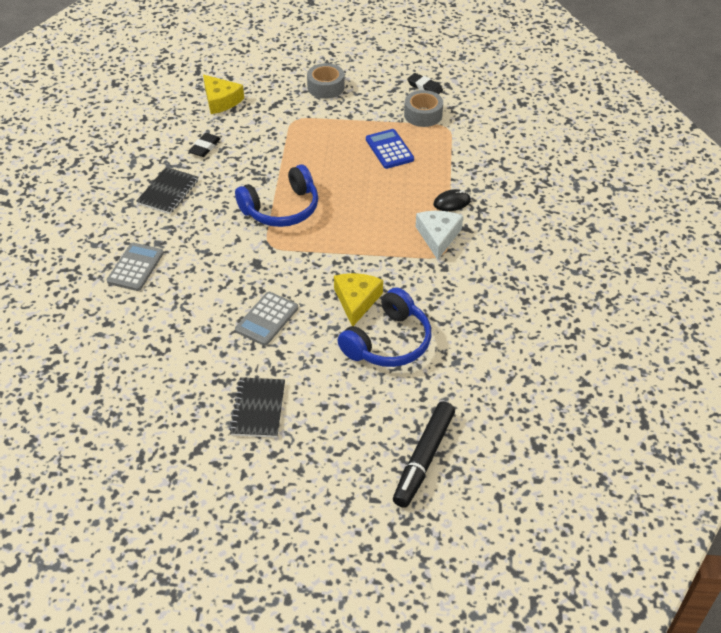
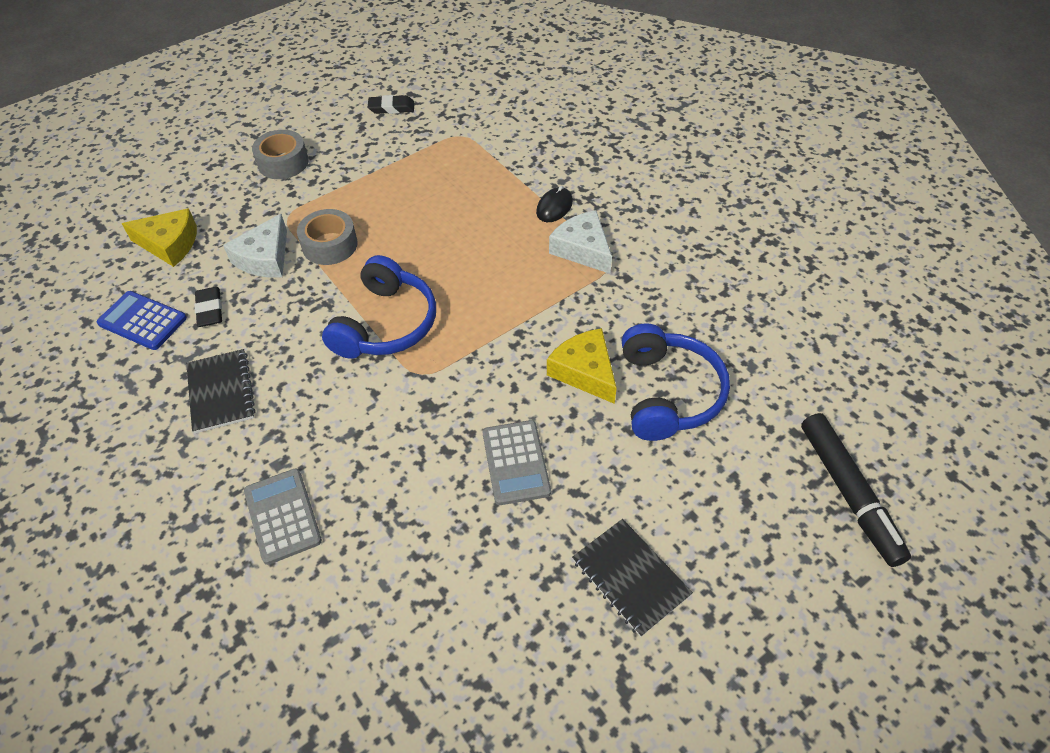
camera: 40 degrees left, 5 degrees up
(259, 136) = (265, 258): none -> white cheese
(389, 149) = (429, 190): blue calculator -> blue calculator (142, 321)
(423, 115) = (422, 136): grey tape -> grey tape (330, 245)

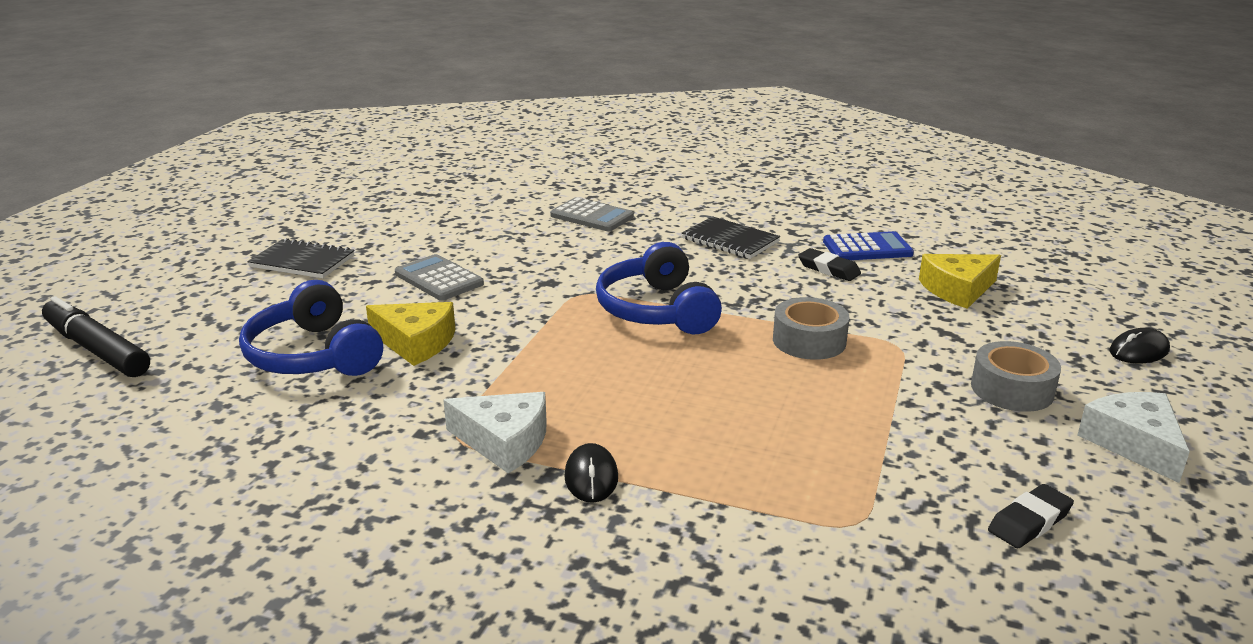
camera: 145 degrees right, 25 degrees down
(176, 154) = (1138, 351): none -> black mouse
(265, 258) = (852, 311): white cheese -> white cheese (1134, 443)

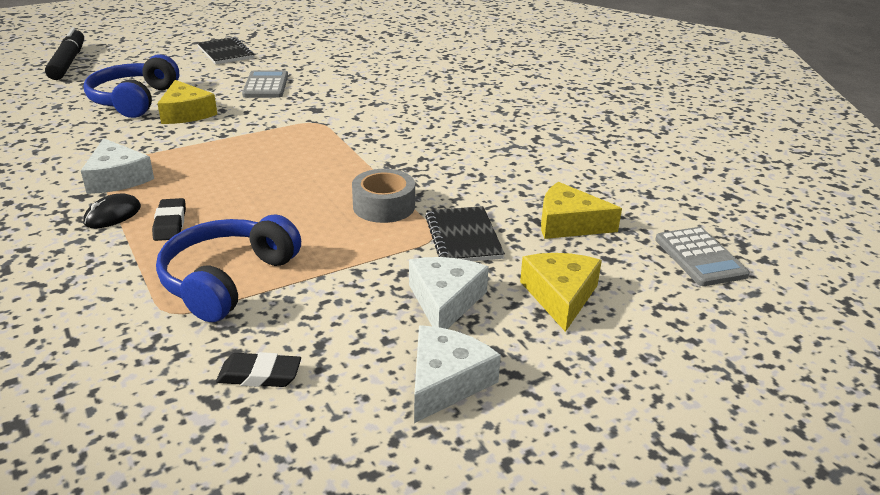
camera: 40 degrees right, 5 degrees up
(592, 216) = (424, 81): grey calculator -> grey calculator (700, 257)
(657, 310) = (337, 149): blue headphones -> blue headphones (227, 280)
(730, 240) = (478, 127): black notebook -> black notebook (463, 237)
(828, 269) = (503, 171): black eraser -> black eraser (170, 223)
(867, 248) = (566, 169): blue calculator -> none
(1012, 389) = (445, 301): grey tape -> white cheese
(1063, 344) = (560, 296): none -> yellow cheese
(1138, 351) = (615, 332): black mouse -> none

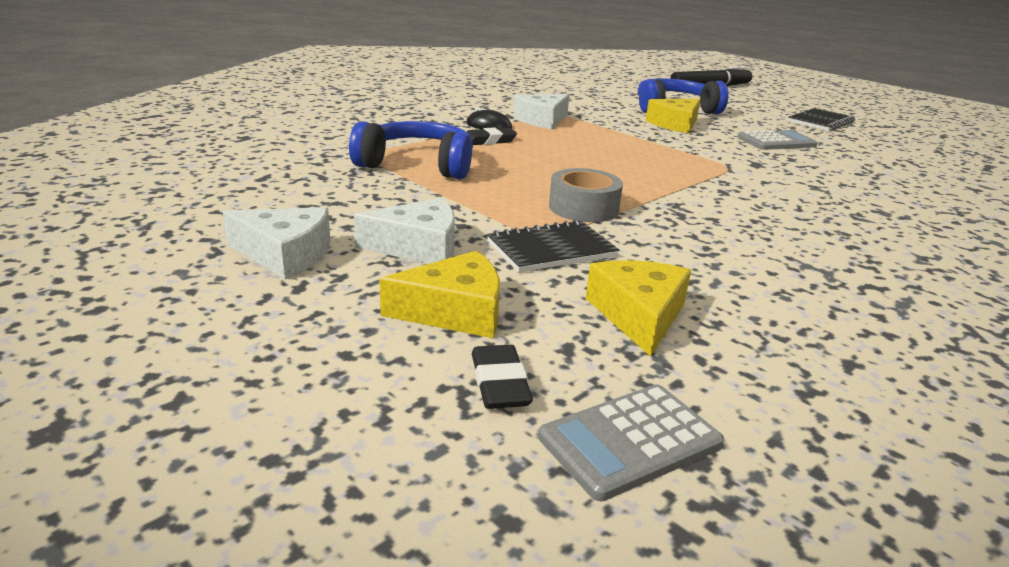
camera: 75 degrees right, 5 degrees down
(259, 375) = (293, 187): black eraser -> black eraser (499, 383)

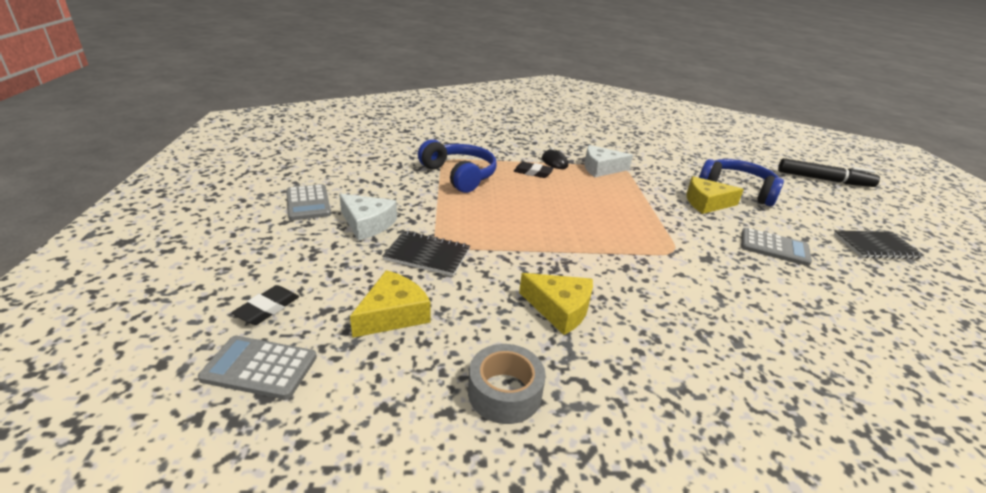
camera: 40 degrees right, 5 degrees up
(285, 254) = (308, 203): white cheese -> grey calculator
(455, 311) = (317, 265): yellow cheese -> yellow cheese (559, 309)
(583, 208) = (499, 238): grey tape -> grey tape (504, 392)

